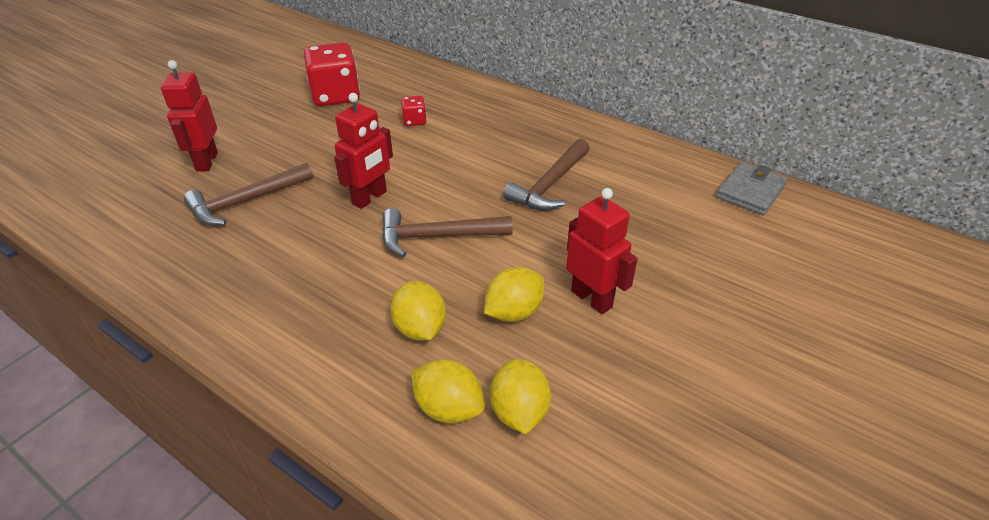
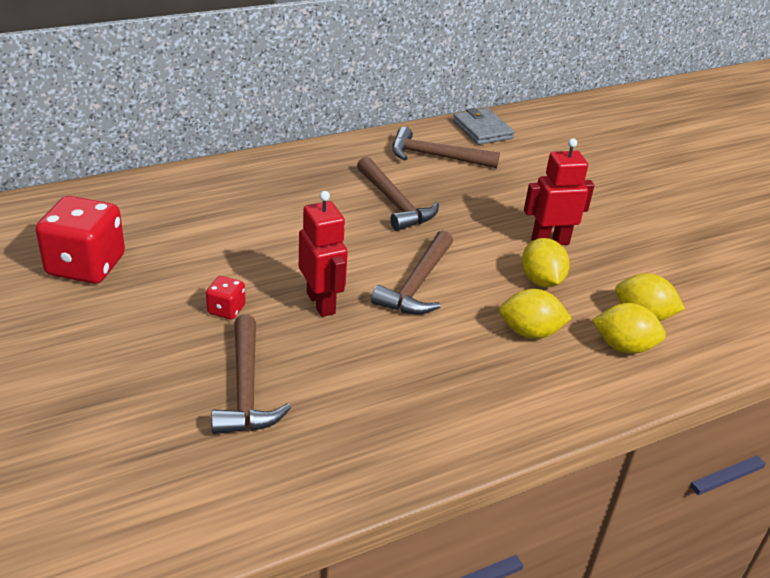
camera: 65 degrees left, 5 degrees down
(206, 162) = (123, 402): red robot -> none
(414, 121) = (208, 233): red dice -> red dice (226, 309)
(448, 408) = (623, 347): yellow lemon -> yellow lemon turned 45 degrees clockwise
(658, 181) = (436, 156): none -> brown hammer

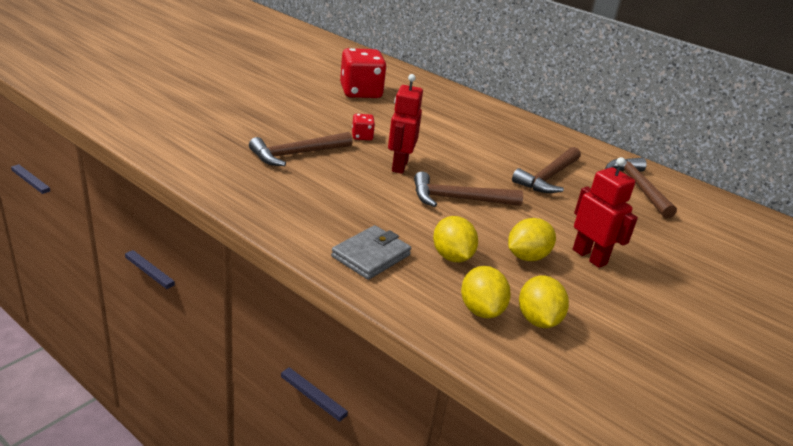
camera: 65 degrees right, 5 degrees down
(321, 303) = (399, 165): red robot -> red robot turned 150 degrees clockwise
(482, 130) = (715, 205): grey wallet -> grey wallet (371, 256)

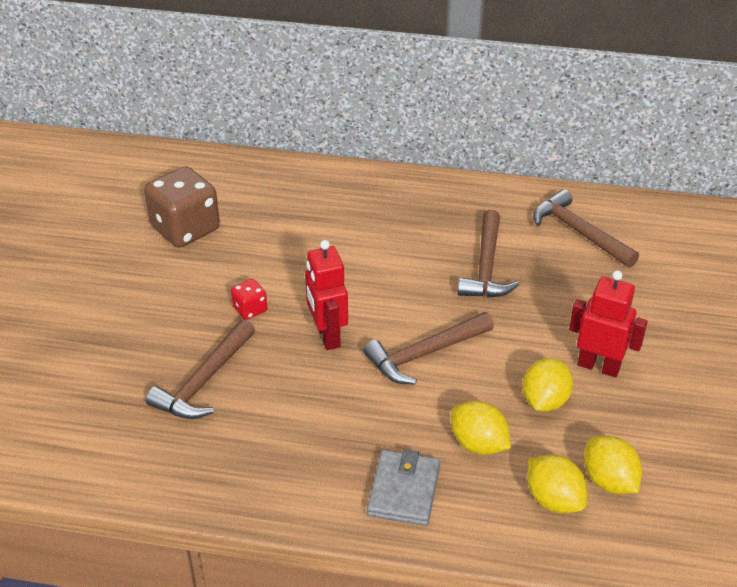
camera: 25 degrees left, 10 degrees up
(361, 92) = (185, 229): red dice -> brown dice

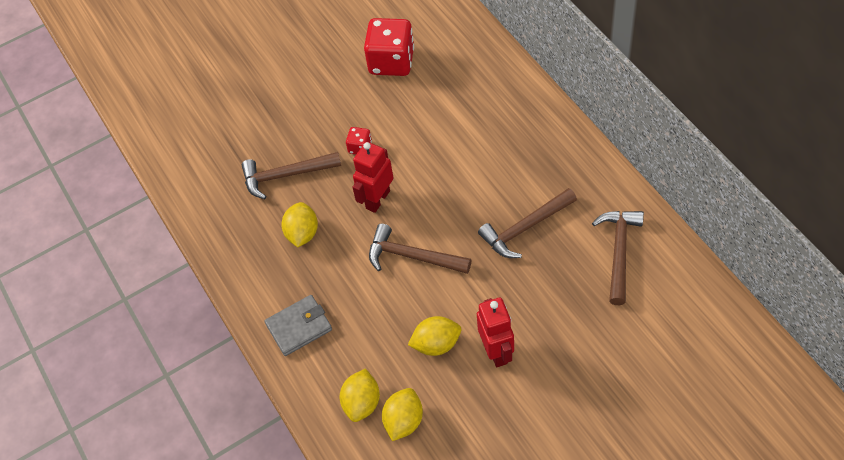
camera: 55 degrees right, 15 degrees up
(185, 229) = (391, 61): brown dice -> red dice
(478, 444) = (368, 336): yellow lemon -> yellow lemon (302, 233)

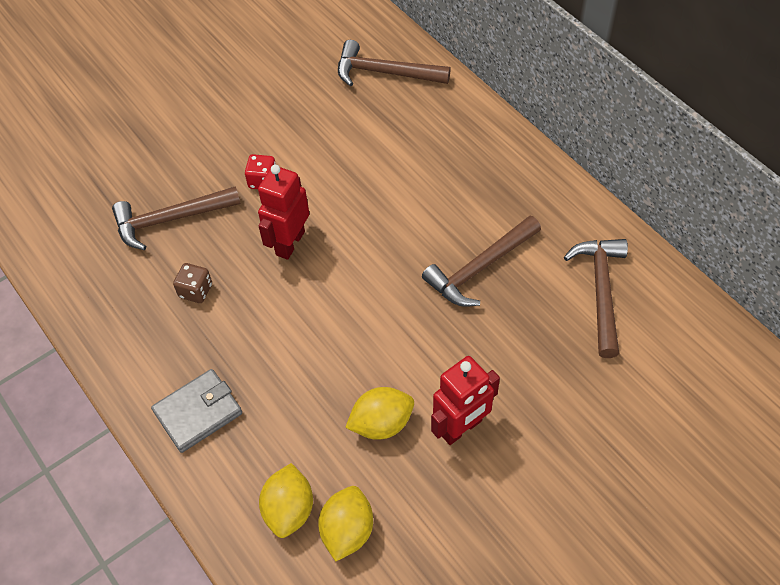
camera: 10 degrees left, 0 degrees up
(302, 233) = (196, 291): yellow lemon -> brown dice
(391, 61) = (294, 78): red dice -> none
(412, 256) = (340, 312): brown hammer -> brown hammer (385, 73)
(497, 351) = (461, 428): red robot -> red robot turned 75 degrees clockwise

